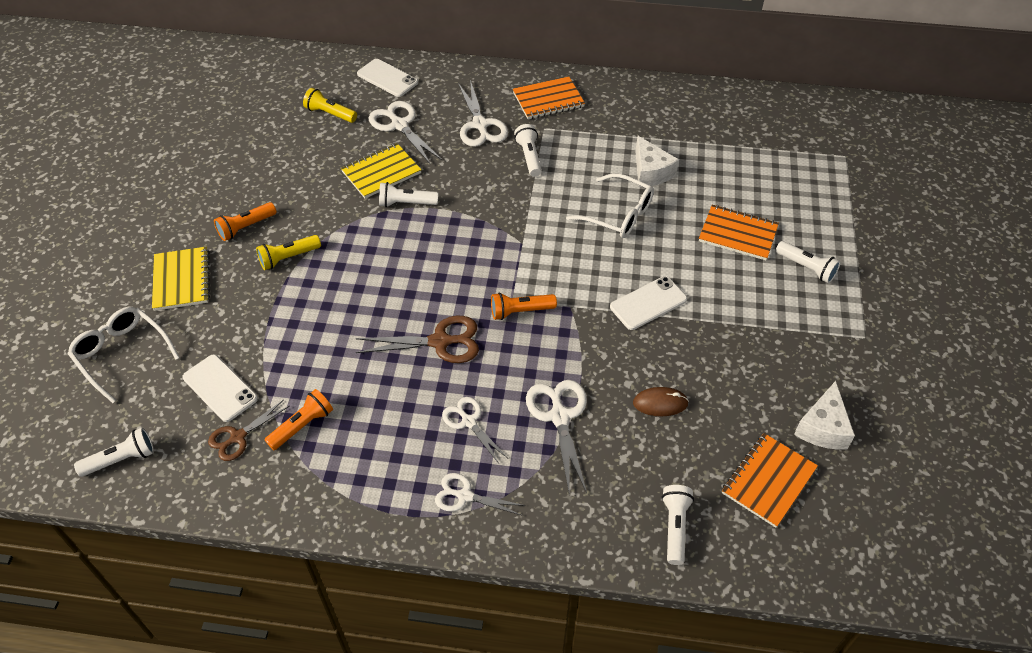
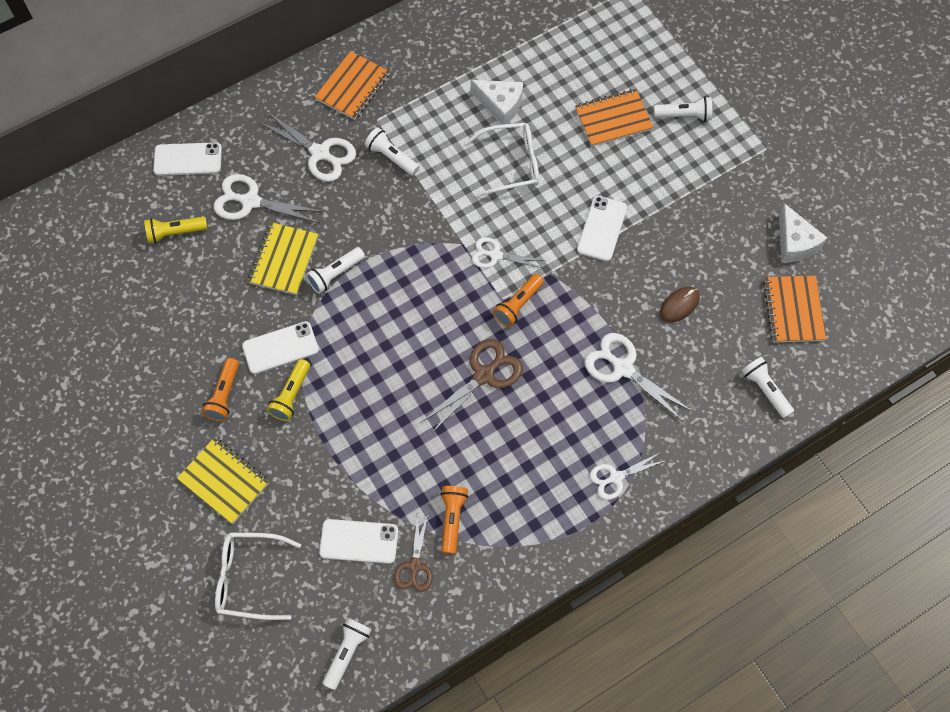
camera: 40 degrees left, 15 degrees up
(316, 224) = (280, 348): none -> white phone
(469, 421) = (566, 421): white scissors -> white scissors (495, 255)

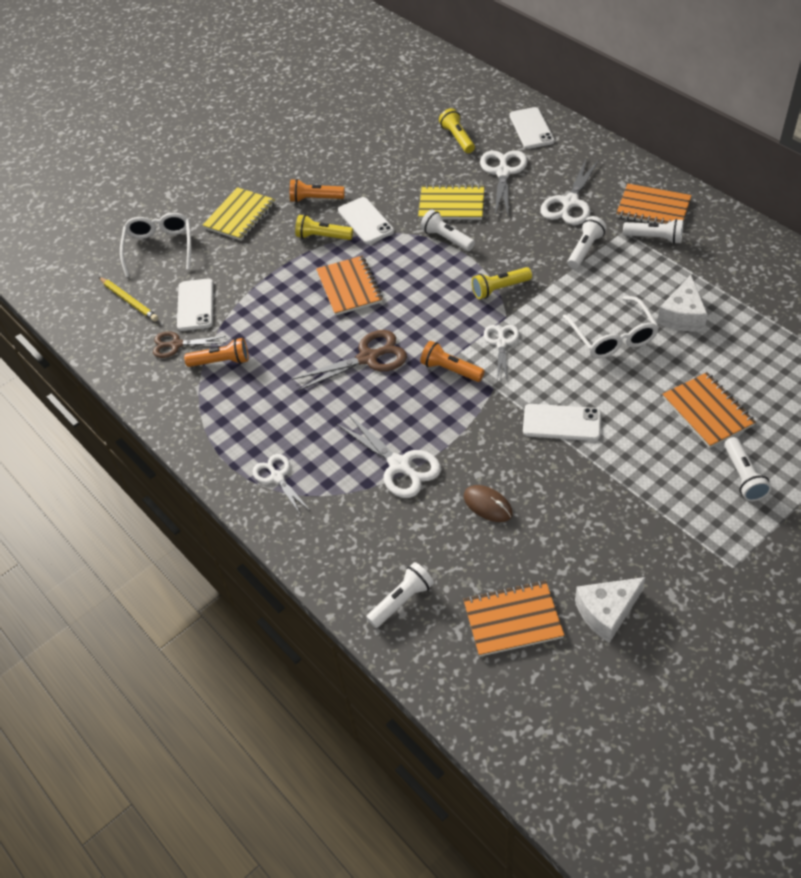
camera: 85 degrees right, 15 degrees down
(330, 617) = (129, 301): none -> yellow pencil
(347, 652) = (99, 317): white flashlight -> white flashlight (654, 238)
(379, 379) = (349, 287): none -> orange notebook
(423, 241) = (499, 289): none -> yellow flashlight
(484, 375) = (368, 358): brown scissors -> brown scissors turned 60 degrees counterclockwise
(623, 368) = (399, 465): white scissors -> white scissors turned 105 degrees clockwise

